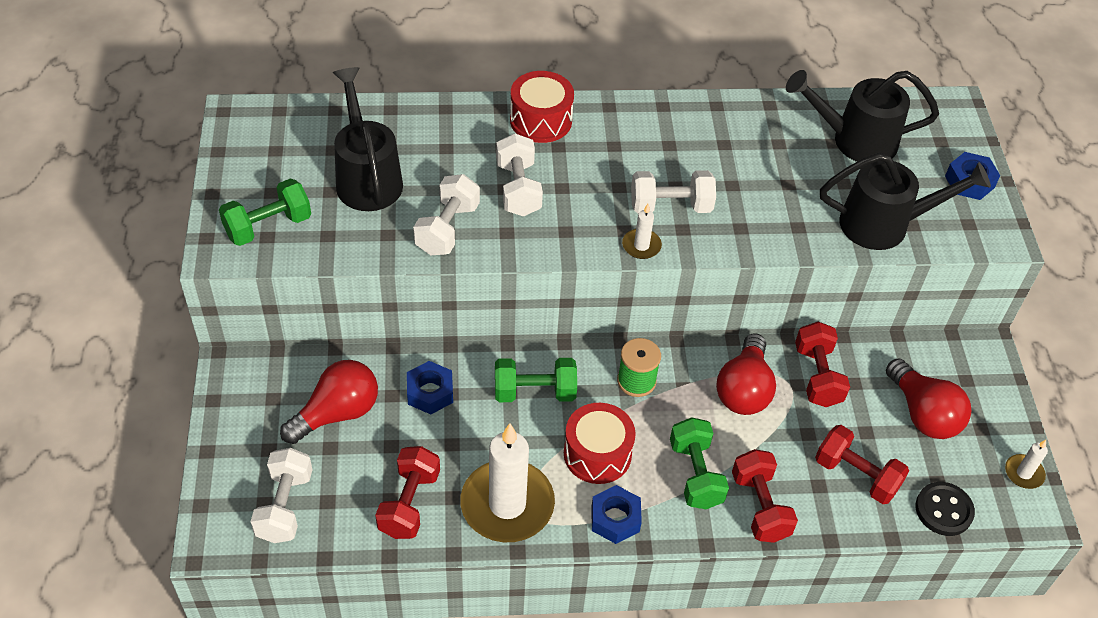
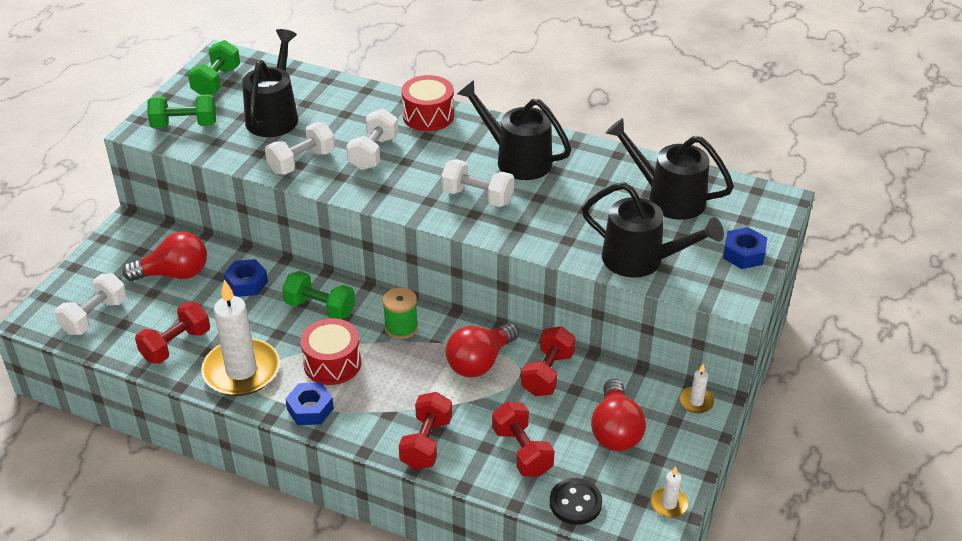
camera: 30 degrees right, 10 degrees down
(641, 246) = (432, 214): white candle -> white candle (696, 402)
(674, 145) = (516, 159): none -> black watering can
(695, 474) = (394, 403): green dumbbell -> green dumbbell (216, 81)

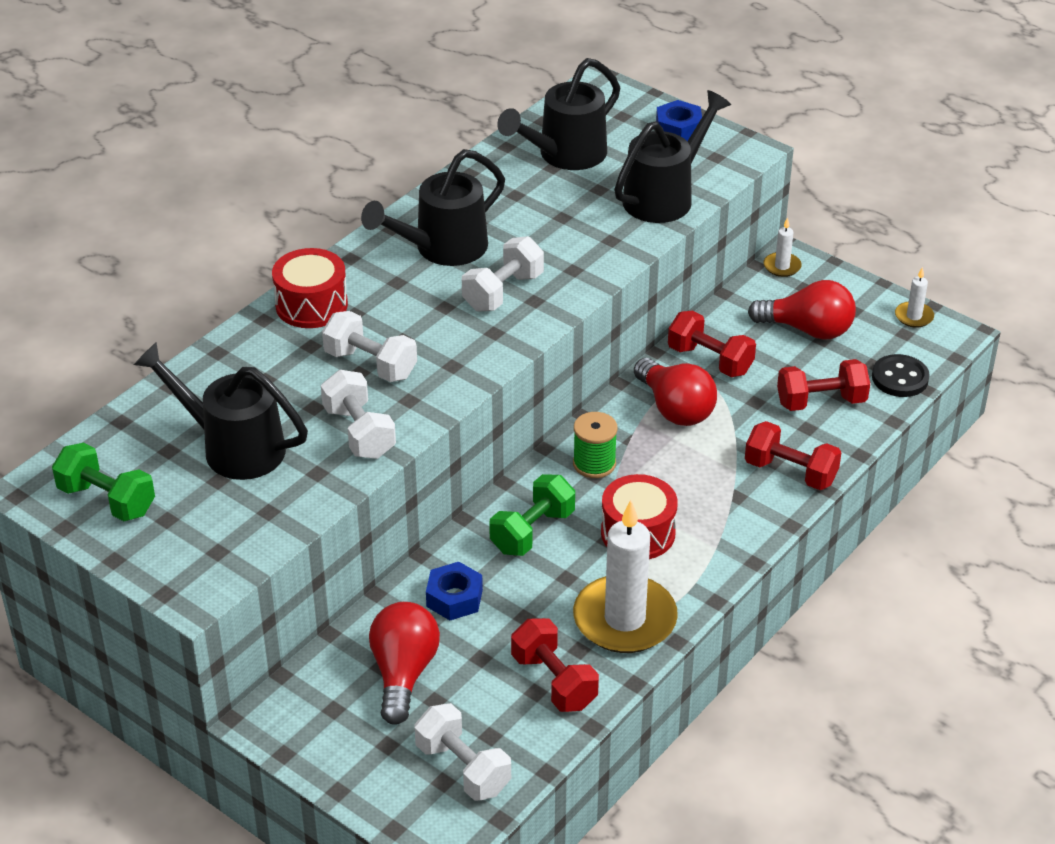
camera: 75 degrees left, 0 degrees up
(184, 125) = (206, 543): green dumbbell -> none
(310, 409) = (711, 562): blue nut -> none

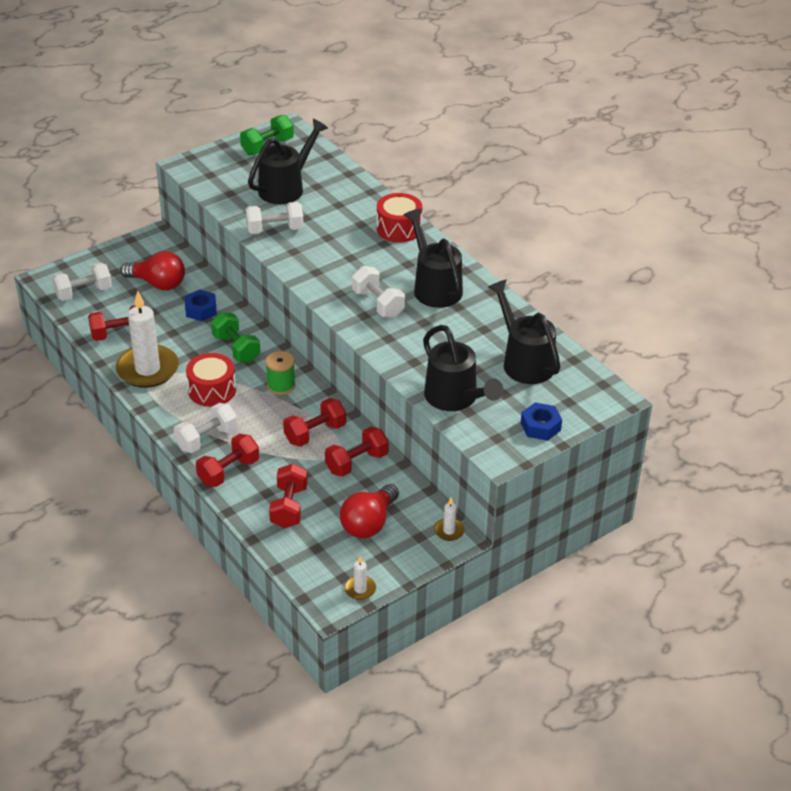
camera: 105 degrees right, 0 degrees up
(371, 364) = (332, 242): white dumbbell -> white dumbbell (207, 439)
(675, 408) = (315, 433): red light bulb -> red dumbbell
(900, 378) = (294, 557): black button -> none

